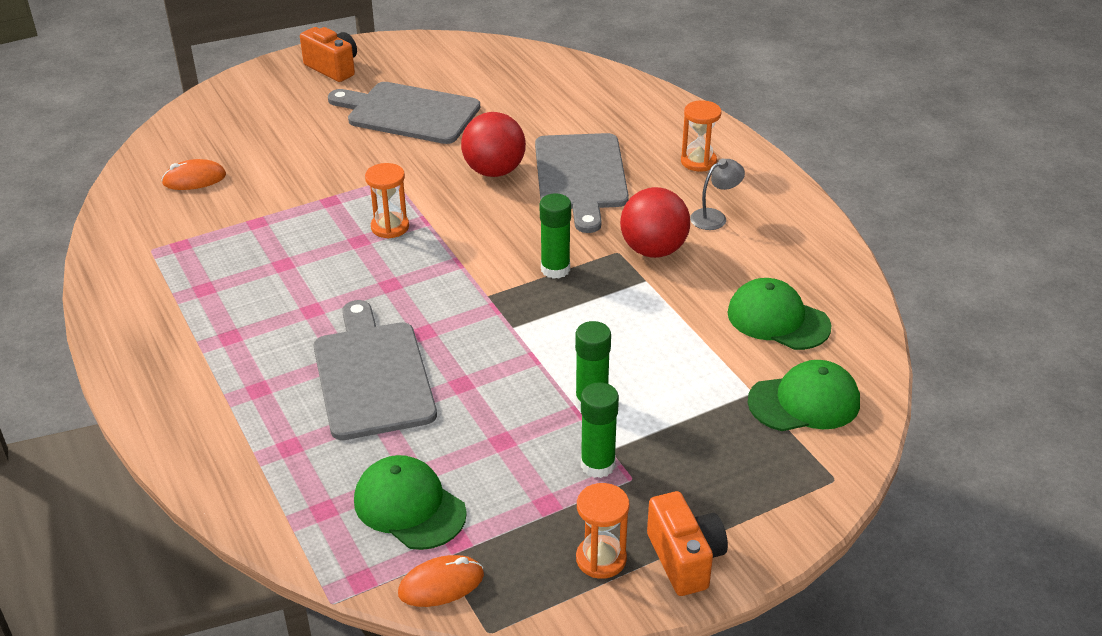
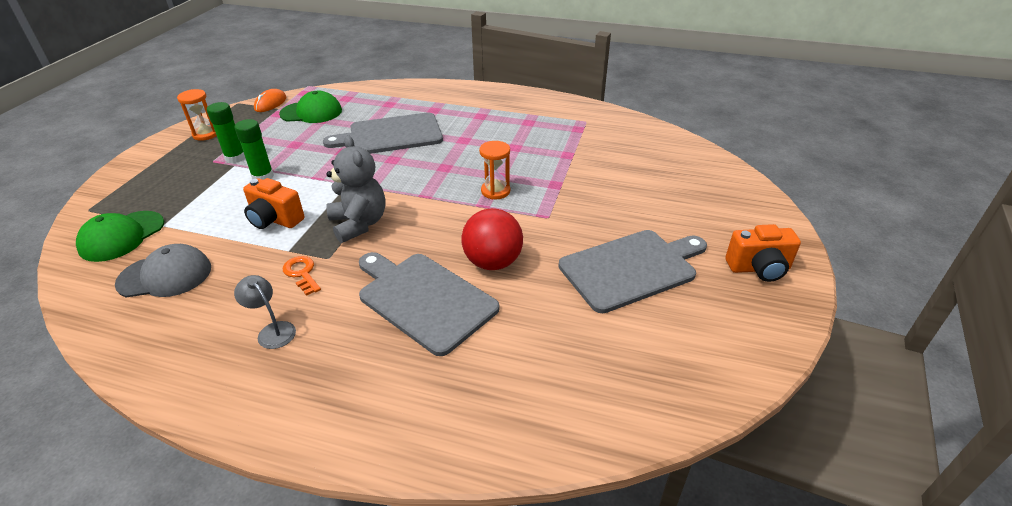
camera: 135 degrees right, 0 degrees up
(194, 179) = (644, 153): orange mouse -> none
(372, 375) = (391, 135): grey cutting board -> grey cutting board turned 135 degrees clockwise
(555, 269) = (359, 224): green glue stick -> grey teddy bear
(653, 250) = (302, 273): red ball -> orange key
(685, 559) = (163, 149): orange camera -> orange camera (275, 220)
(698, 161) = (335, 383): orange hourglass -> none
(714, 217) = (272, 331): grey lamp -> grey lamp turned 120 degrees clockwise
(778, 319) = (165, 275): green cap -> grey cap

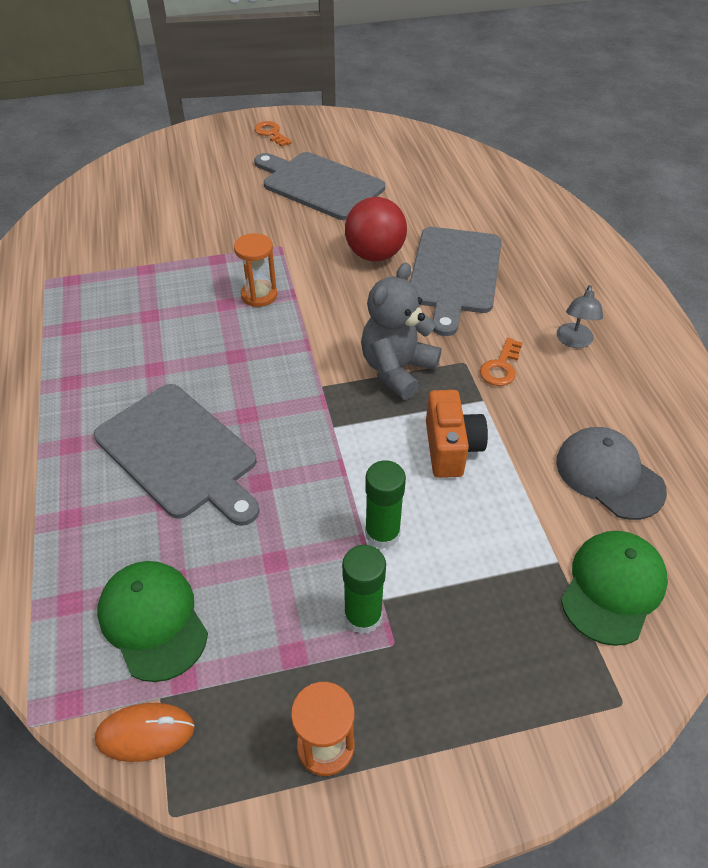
camera: 120 degrees left, 10 degrees up
(122, 236) = (612, 588): green cap -> green cap turned 60 degrees counterclockwise
(758, 268) = (271, 133): orange camera -> orange key

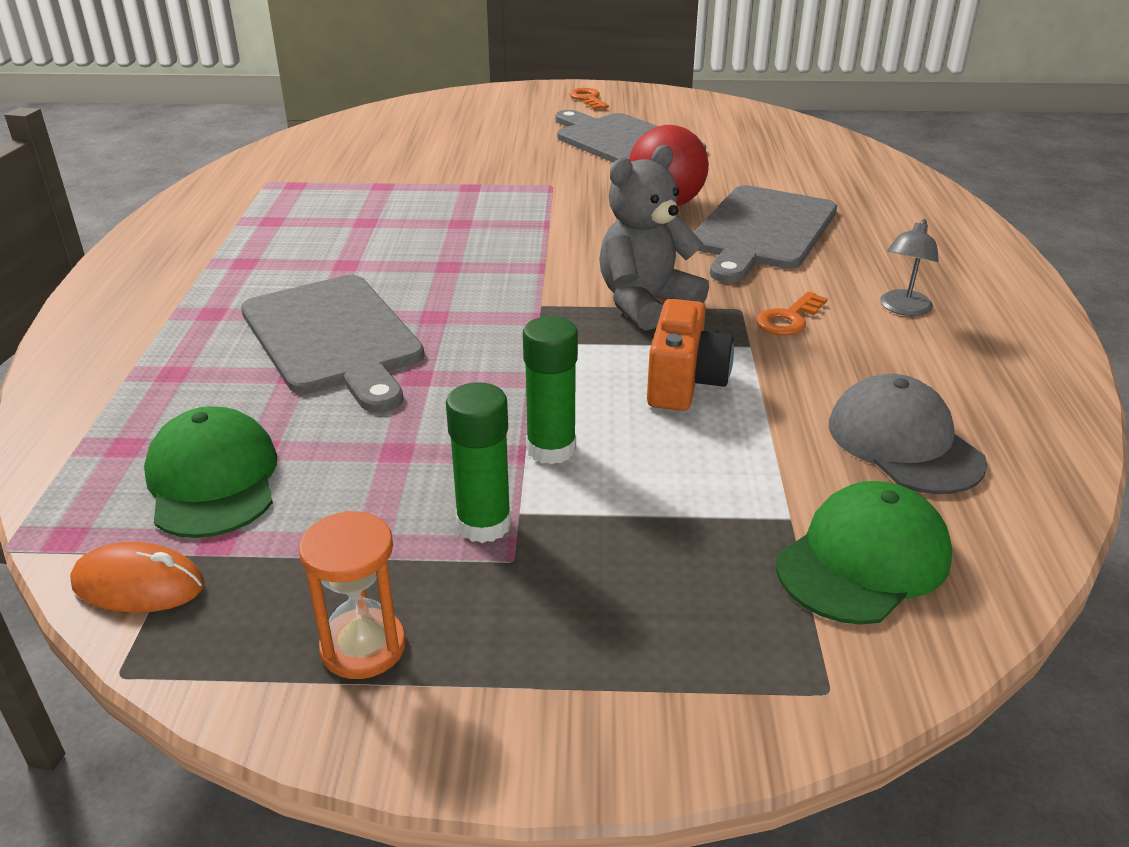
camera: 15 degrees right, 15 degrees down
(259, 295) = (504, 221): orange hourglass -> none

